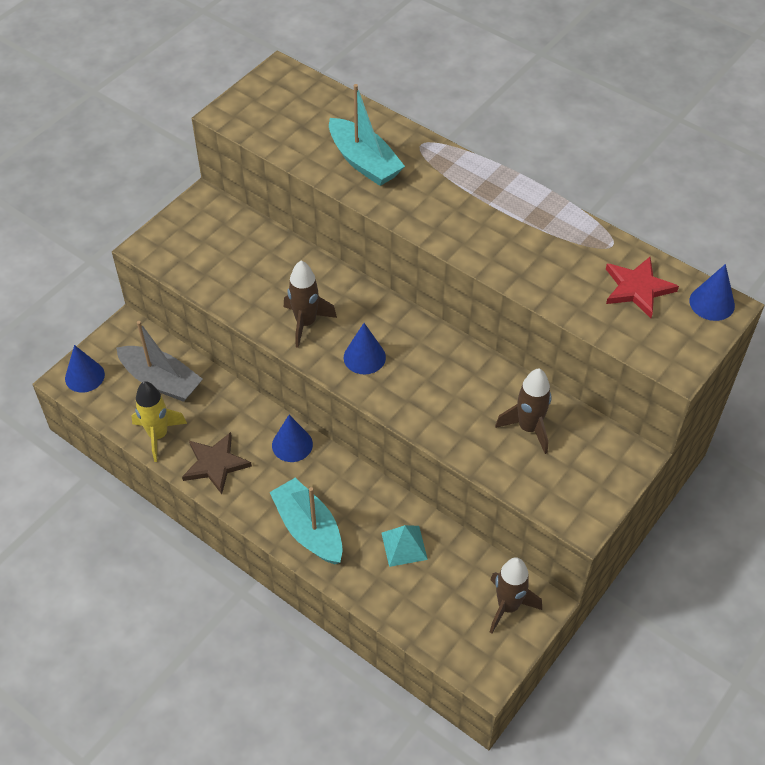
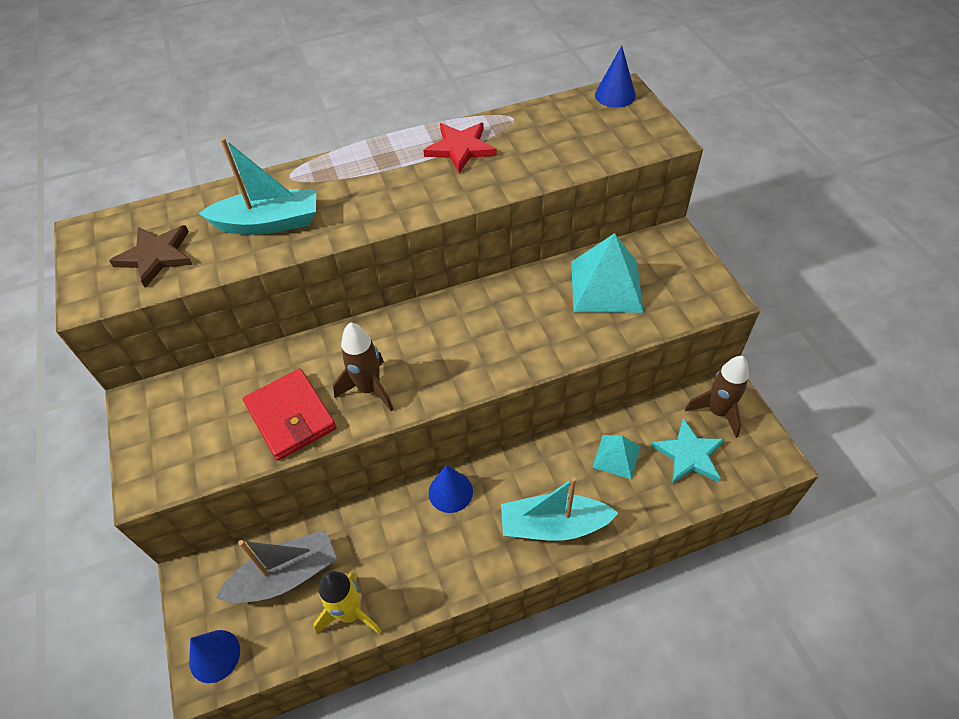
camera: 55 degrees left, 0 degrees up
(215, 464) = (425, 573): brown star -> brown star (156, 256)
(250, 291) = (291, 417): none -> red wallet
(364, 357) = (446, 362): blue cone -> none
(444, 601) = (688, 454): none -> turquoise star
(528, 428) = (606, 286): brown rocket -> turquoise pyramid
(637, 288) = (569, 125): red star -> red star (460, 148)

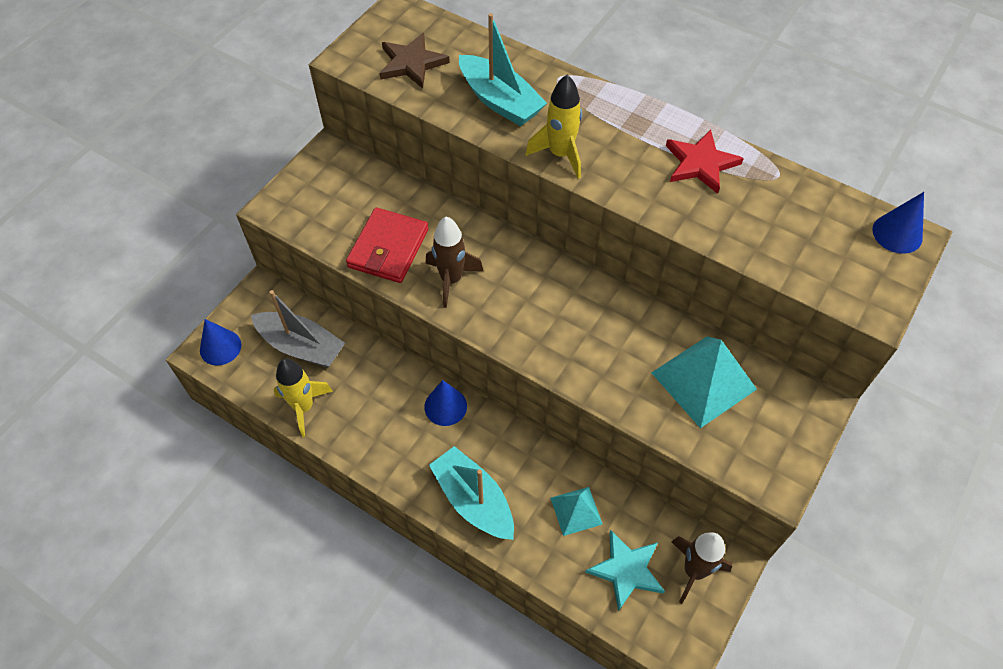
camera: 50 degrees right, 5 degrees up
(365, 218) = (560, 154): none -> yellow rocket

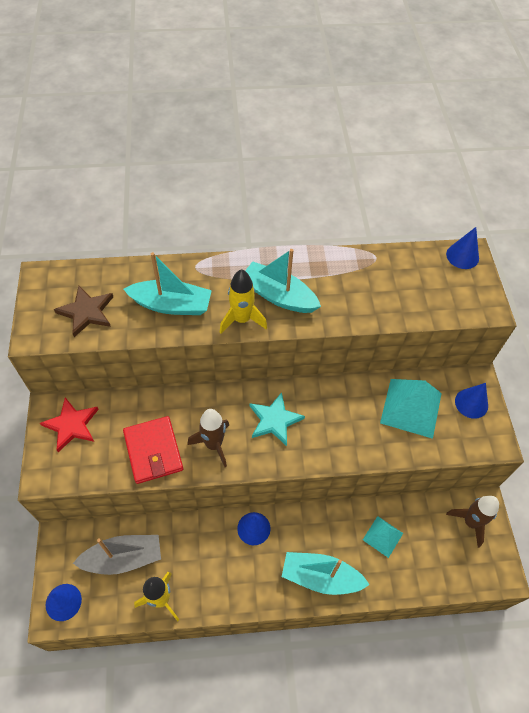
camera: 40 degrees left, 0 degrees up
(622, 153) = (278, 296): none -> turquoise boat
(626, 570) = (437, 551): turquoise star -> turquoise star (274, 420)
(700, 163) = (328, 275): red star -> red star (71, 425)
(785, 423) = (471, 403): none -> blue cone

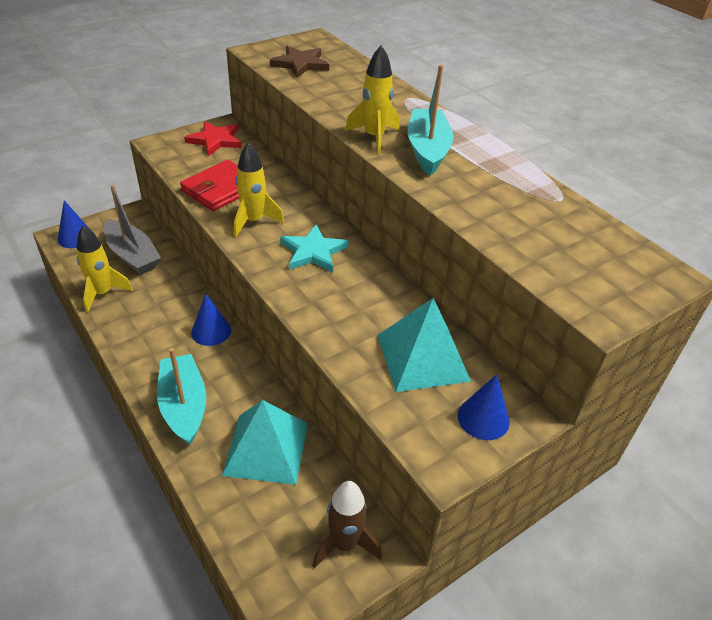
camera: 60 degrees right, 15 degrees down
(171, 305) = (350, 98): turquoise boat -> none
(213, 445) = (254, 221): brown rocket -> yellow rocket
(382, 536) = (266, 448): turquoise pyramid -> turquoise pyramid, size x1.75
(462, 256) = (657, 269): blue cone -> none

